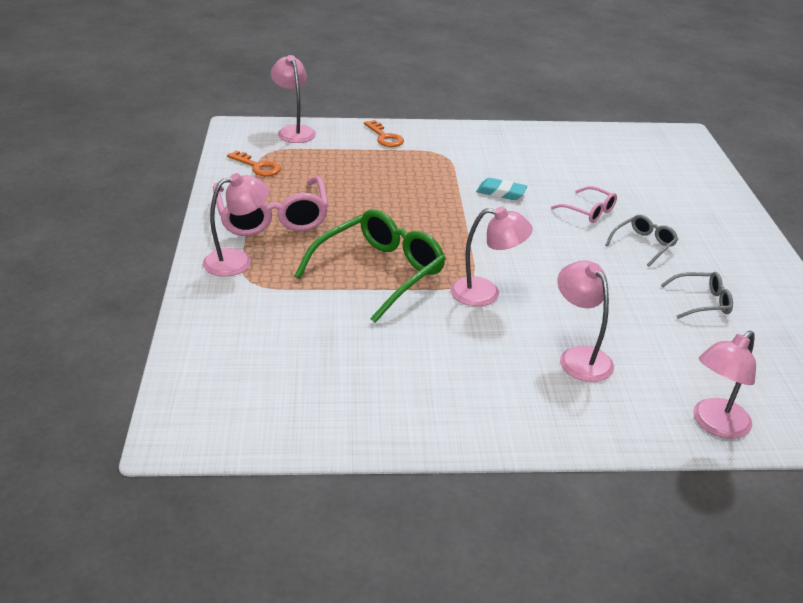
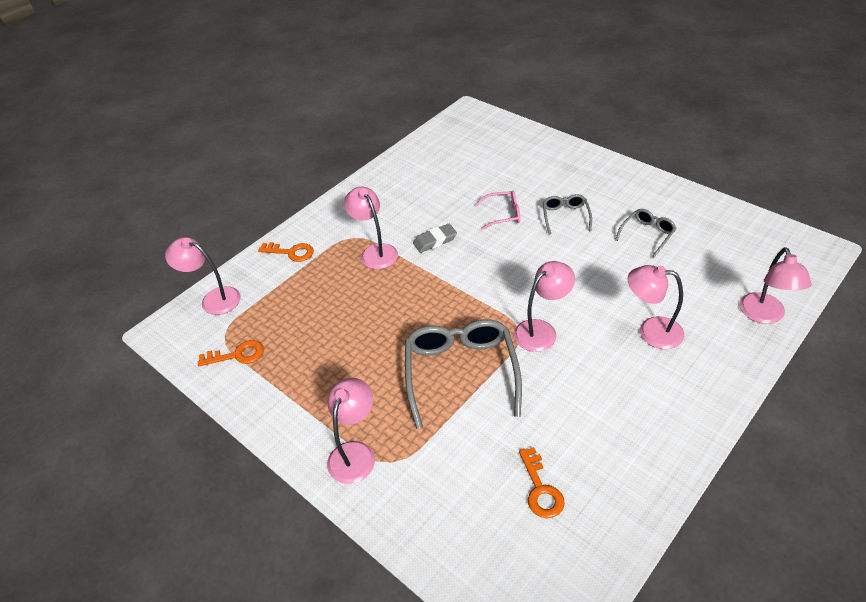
camera: 40 degrees left, 10 degrees up
(272, 217) = (320, 392): pink glasses -> none
(316, 369) = (540, 489): none -> orange key
(379, 273) = (461, 373): green glasses -> grey glasses
(444, 172) = (375, 252): none -> pink lamp
(501, 192) = (435, 241): turquoise eraser -> grey eraser

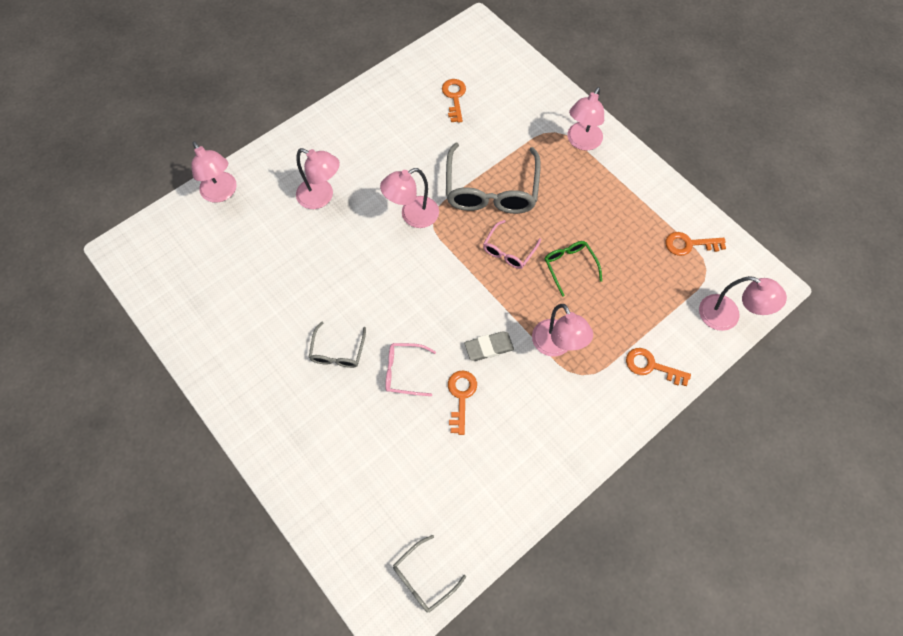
camera: 175 degrees left, 20 degrees up
(365, 313) = (569, 266): none -> green glasses
(430, 316) = (509, 250): none -> pink glasses
(451, 208) = (461, 397): none -> orange key
(647, 235) = (267, 305): grey glasses -> grey glasses (423, 578)
(764, 315) = (222, 193): pink lamp -> pink lamp turned 135 degrees clockwise

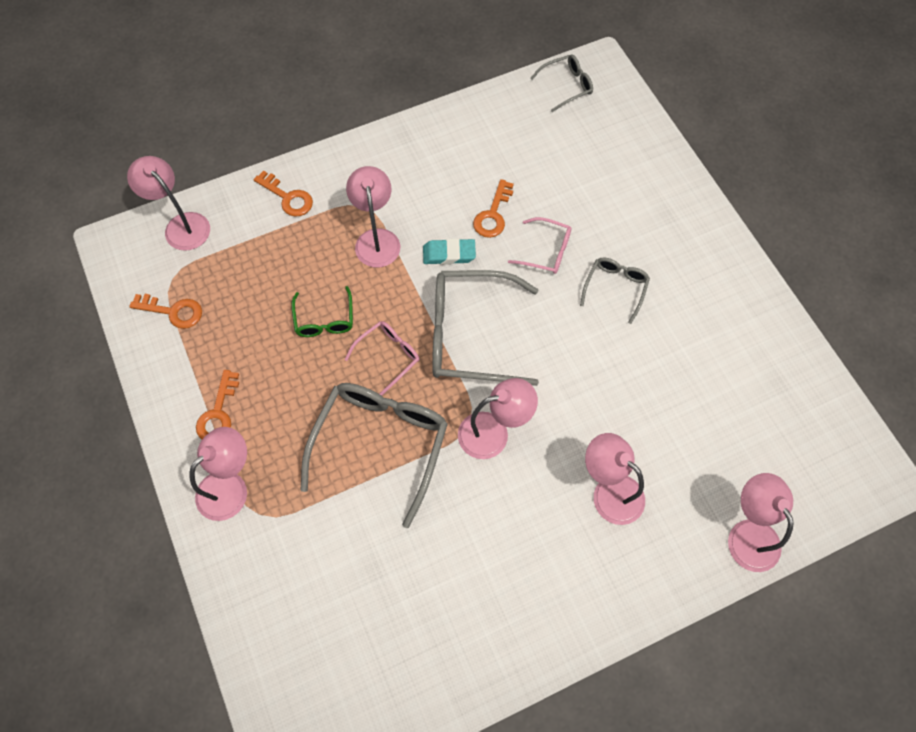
camera: 165 degrees left, 0 degrees up
(449, 282) = (470, 335): none -> grey glasses
(454, 97) = (381, 617): orange key -> orange key (218, 413)
(489, 347) = (449, 254): grey eraser -> turquoise eraser

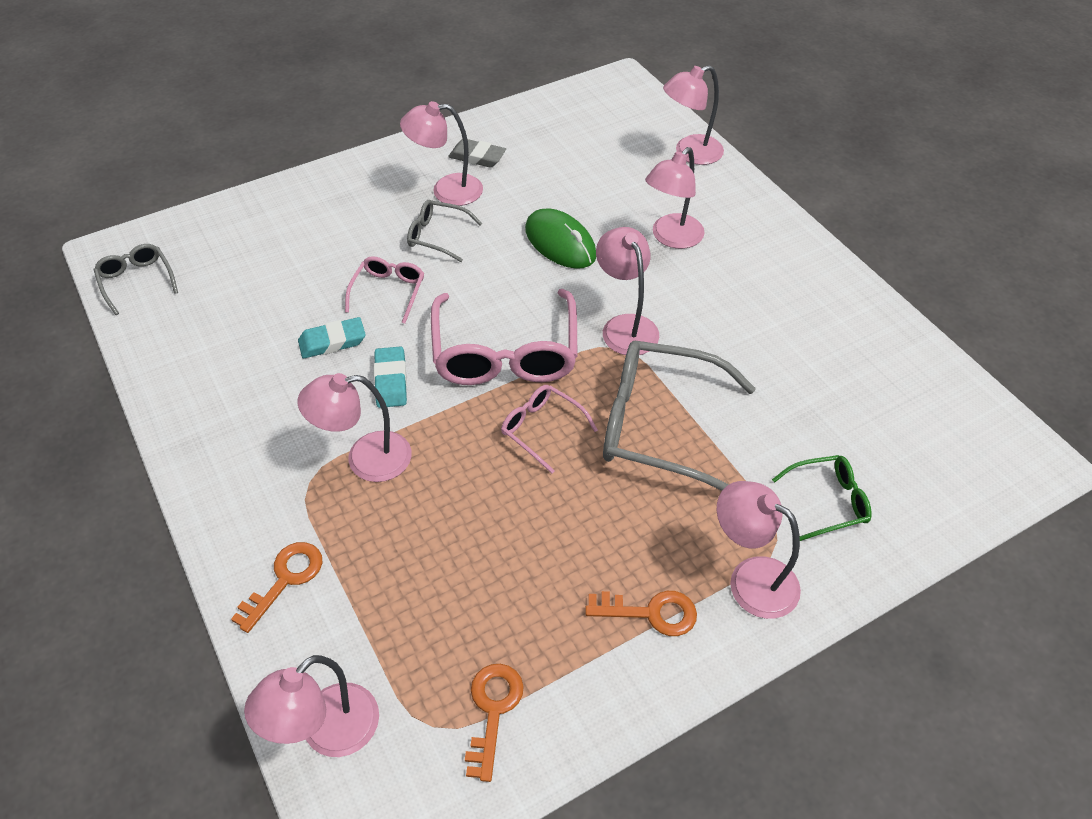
camera: 95 degrees left, 15 degrees down
(324, 319) = (494, 504): green glasses -> green glasses (828, 501)
(470, 335) = (505, 353): grey glasses -> pink glasses
(493, 214) = (332, 342): orange key -> turquoise eraser
(604, 389) = (560, 243): none -> green mouse
(679, 296) = (446, 191): none -> pink lamp
(731, 324) = (477, 157): none -> grey eraser

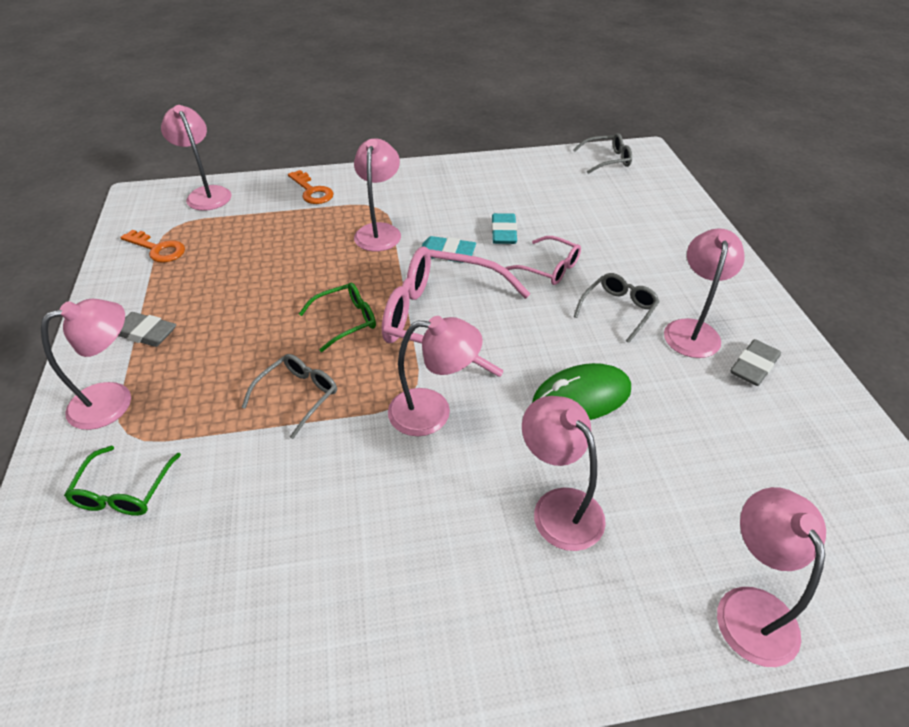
camera: 110 degrees right, 5 degrees down
(542, 429) = (346, 321): pink glasses -> green glasses
(650, 613) = (146, 333): orange key -> grey eraser
(660, 425) = (298, 396): grey glasses -> grey glasses, size x0.51

